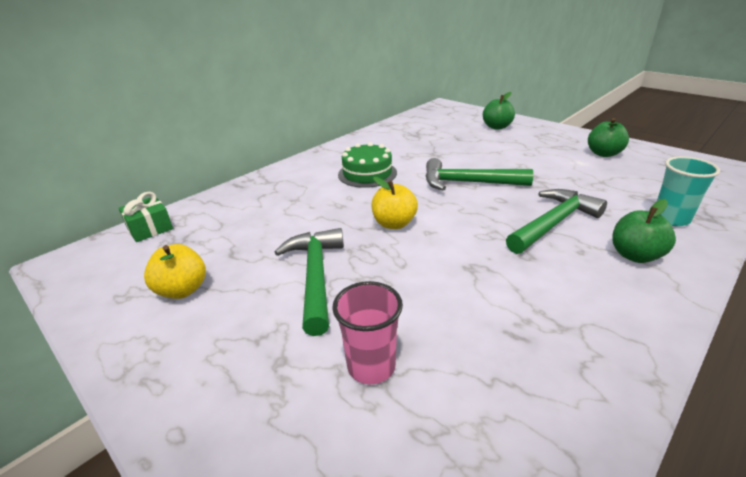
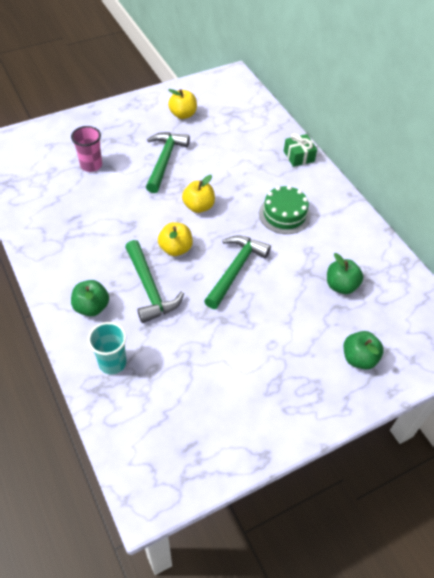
camera: 105 degrees right, 20 degrees up
(150, 228) = (255, 103): green gift -> green gift (299, 156)
(315, 276) = (164, 160): green hammer -> green hammer turned 90 degrees counterclockwise
(477, 222) = (175, 249): none -> yellow apple
(603, 154) = (241, 409): green apple -> green apple (341, 286)

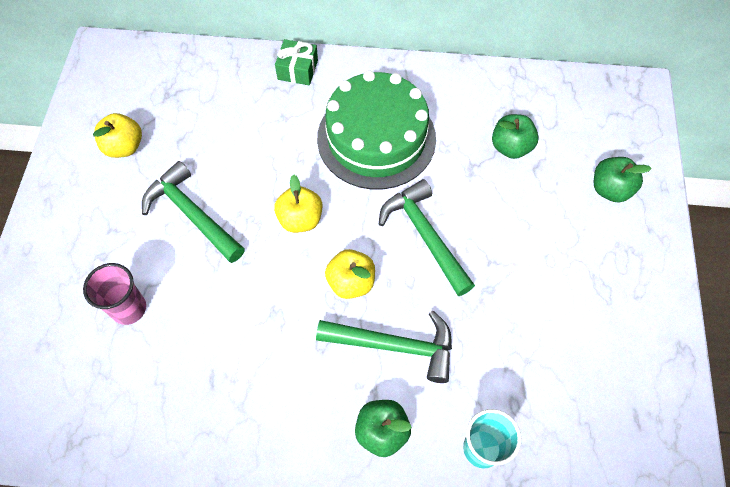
camera: 55 degrees left, 10 degrees up
(284, 214) = (376, 138): green cake -> green cake, size x1.69

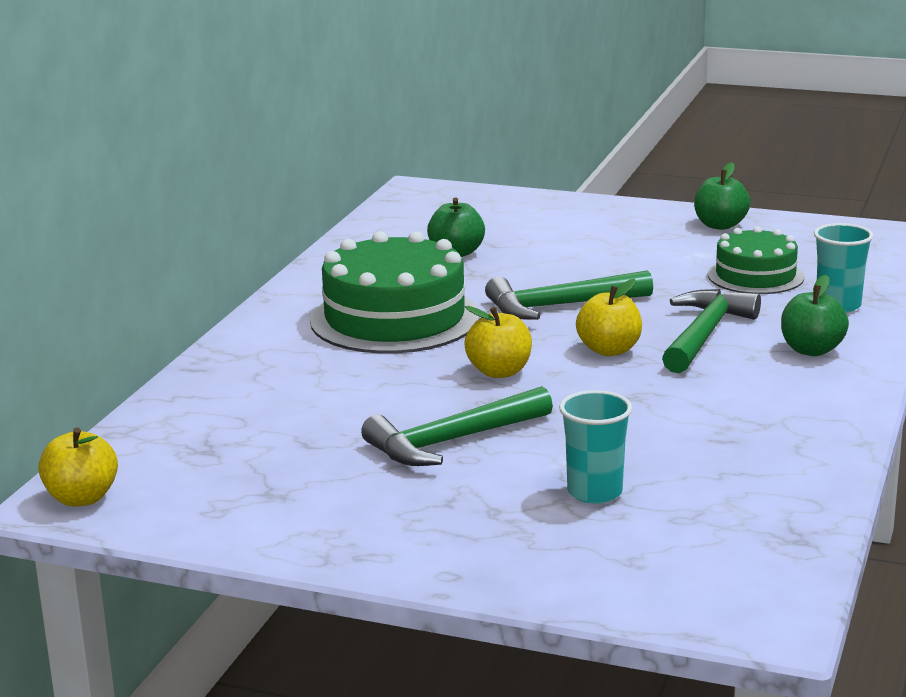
camera: 75 degrees left, 40 degrees down
(124, 147) = (291, 488): yellow apple -> yellow apple (82, 498)
(129, 308) = (594, 492): pink cup -> turquoise cup
(297, 70) = (236, 356): green gift -> none
(530, 373) = (755, 276): none -> green cake
(610, 189) = (542, 217): green apple -> green apple (720, 225)

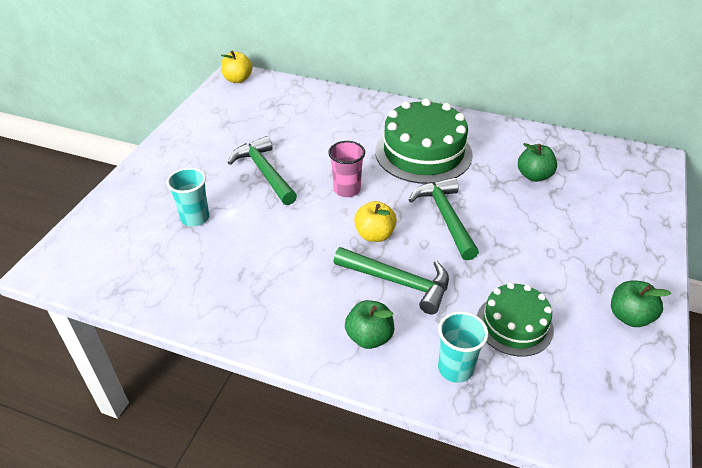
camera: 90 degrees right, 20 degrees up
(499, 372) = (347, 189): yellow apple -> pink cup

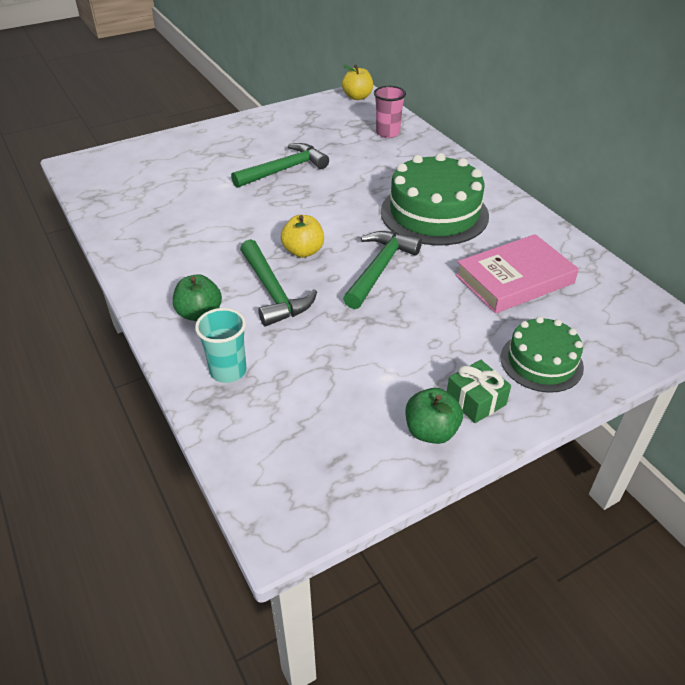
camera: 40 degrees right, 0 degrees up
(195, 218) = (196, 177): turquoise cup -> none
(264, 172) = (284, 170): green hammer -> green hammer turned 45 degrees clockwise
(347, 189) = (328, 210): pink cup -> pink cup (387, 133)
(514, 324) = (318, 373): green cake -> green cake (541, 362)
(534, 176) = (514, 279): green apple -> pink book
(623, 277) = (475, 400): none -> green gift

